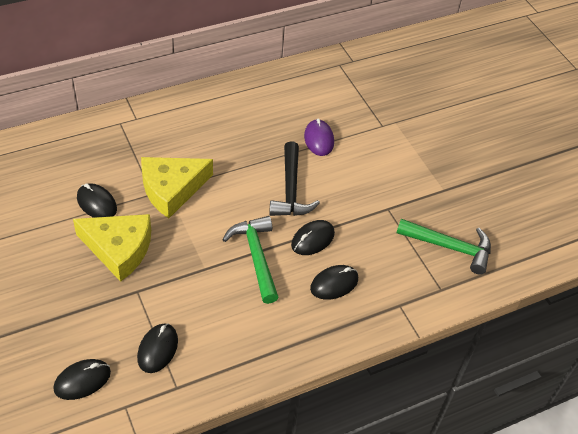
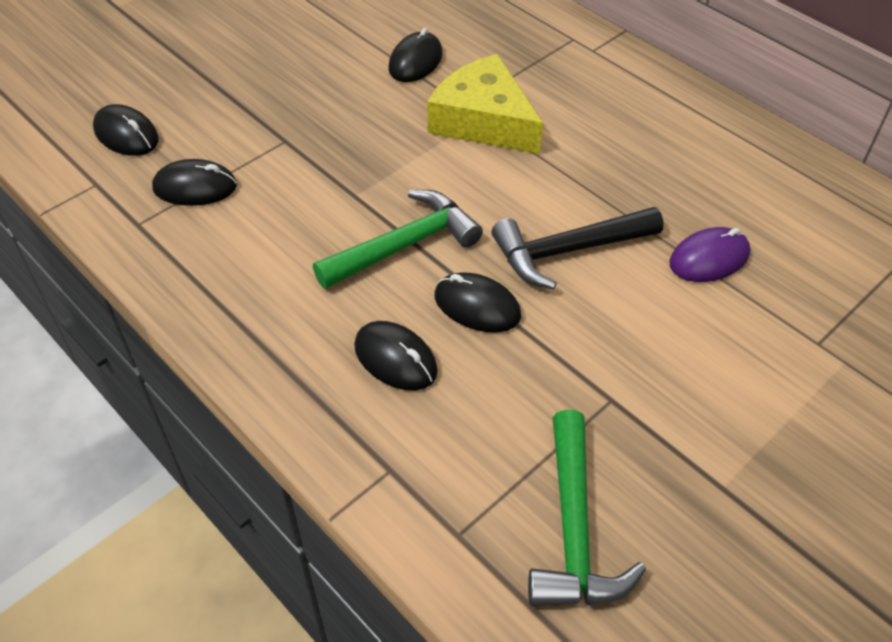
camera: 75 degrees right, 0 degrees up
(119, 249) = (348, 103): yellow cheese -> none

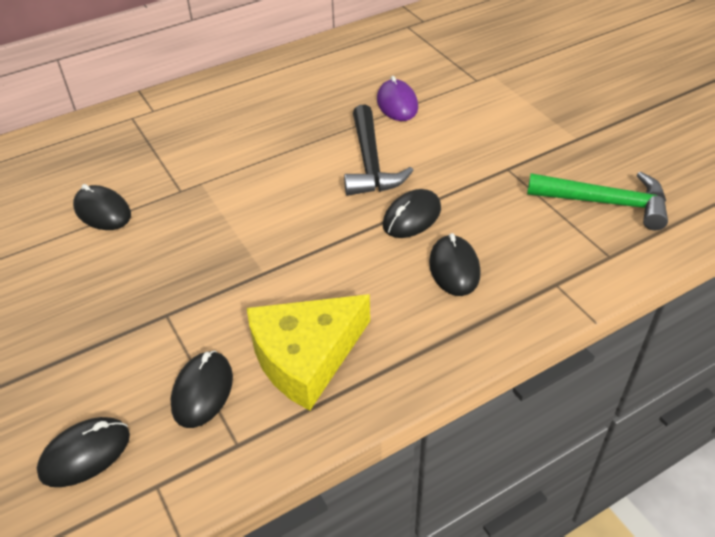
camera: 75 degrees left, 5 degrees down
(395, 359) = (454, 268): black mouse -> black mouse turned 60 degrees counterclockwise
(405, 245) = (335, 248): green hammer -> none
(483, 120) = (206, 182): yellow cheese -> yellow cheese (305, 356)

